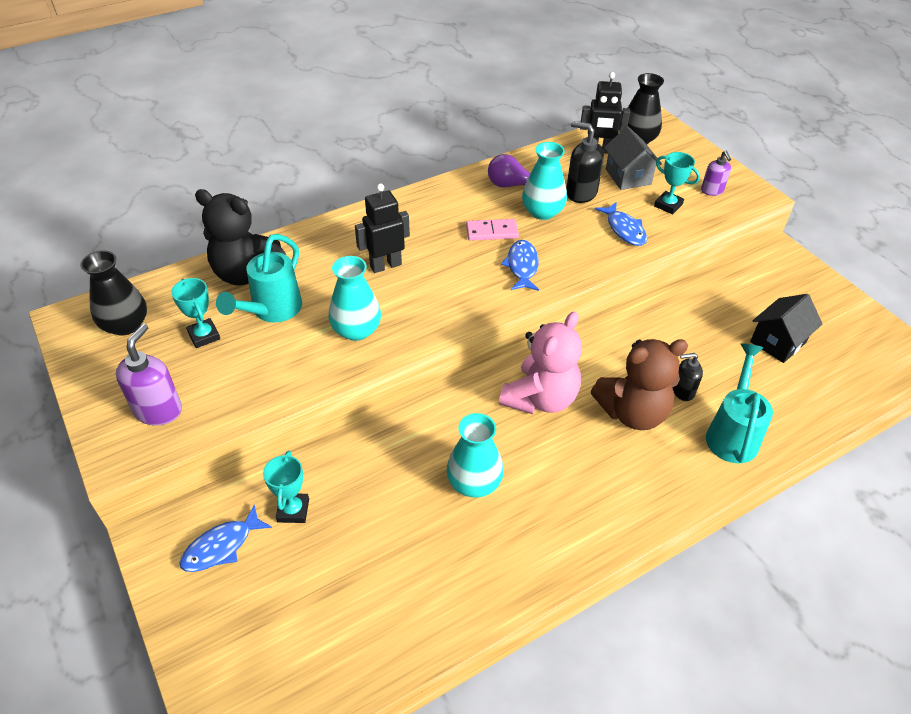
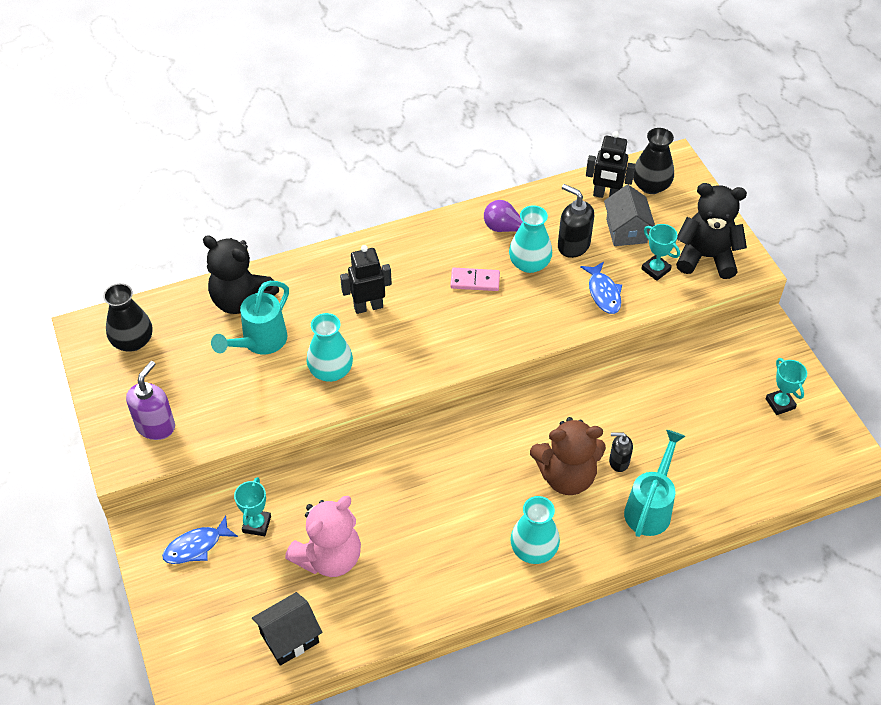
camera: 10 degrees right, 5 degrees up
(204, 336) = (198, 360): turquoise trophy -> turquoise trophy (780, 403)
(474, 483) = (411, 521): turquoise vase -> turquoise vase (533, 549)
(522, 266) = (494, 322): blue fish -> none
(540, 398) = (487, 452): pink teddy bear -> pink teddy bear (329, 557)
(712, 191) = (706, 257): purple soap dispenser -> black teddy bear
(778, 342) = (726, 424): black house -> black house (289, 638)

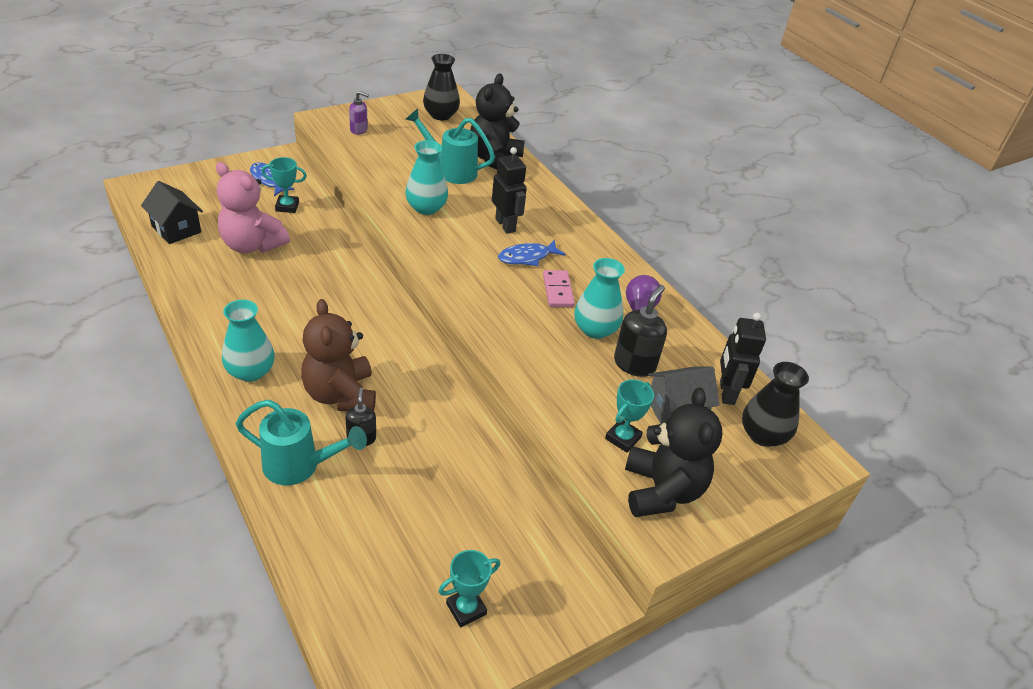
camera: 75 degrees right, 10 degrees down
(156, 426) = (359, 130): purple soap dispenser -> purple soap dispenser, size x0.62
(603, 293) = (571, 390): blue fish -> blue fish (527, 257)

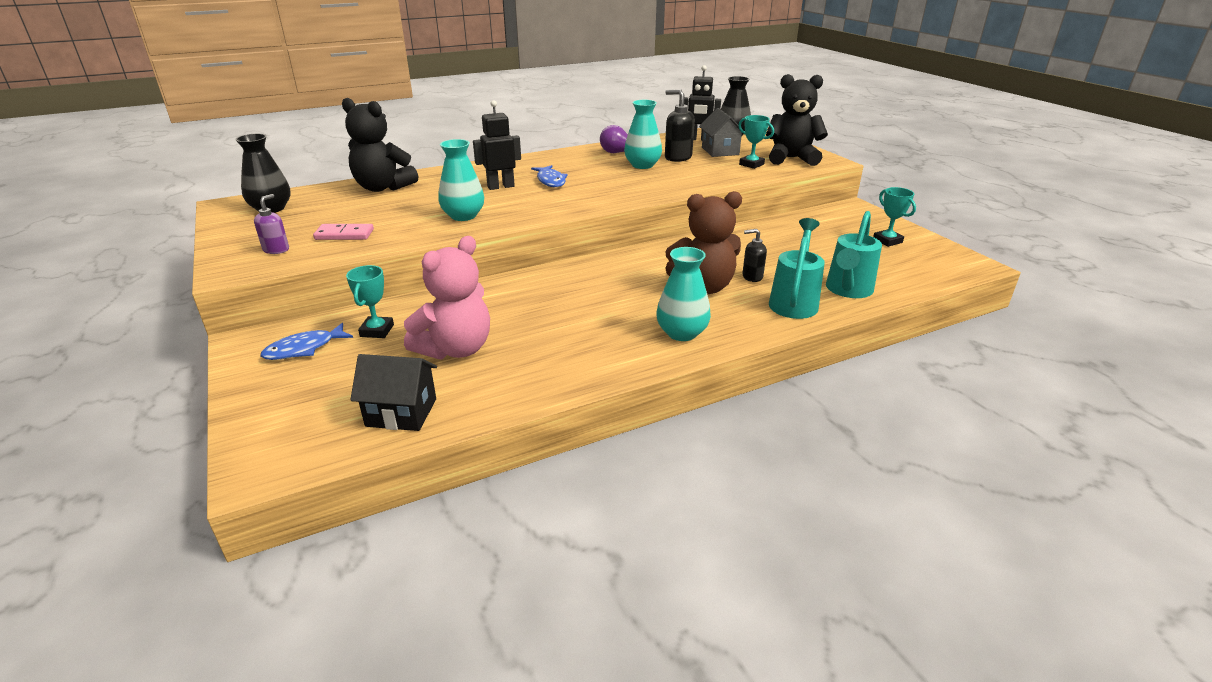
camera: 80 degrees left, 10 degrees down
(176, 229) = (401, 412): black house -> black house turned 45 degrees clockwise
(450, 170) = (395, 205): turquoise watering can -> turquoise watering can (847, 291)
(558, 291) = (596, 173): pink domino -> pink domino (344, 234)

